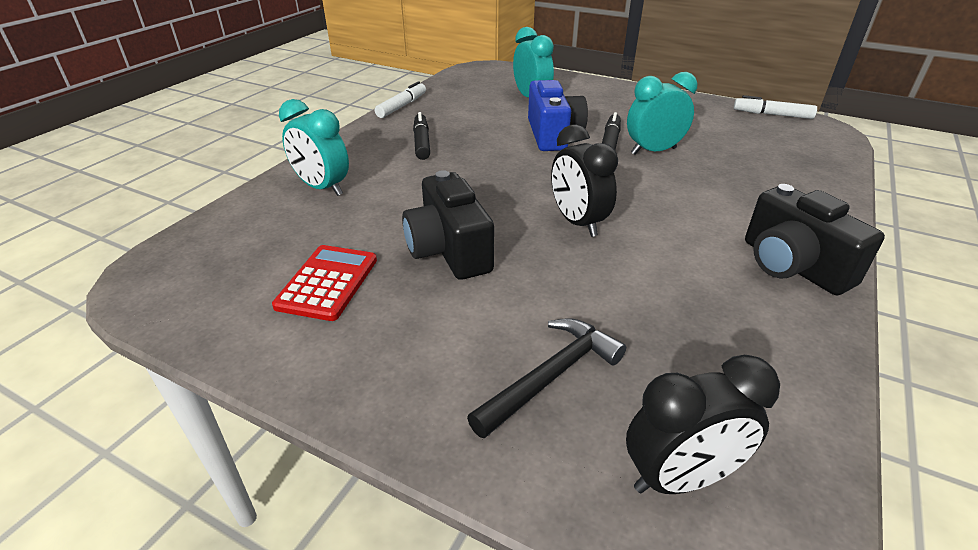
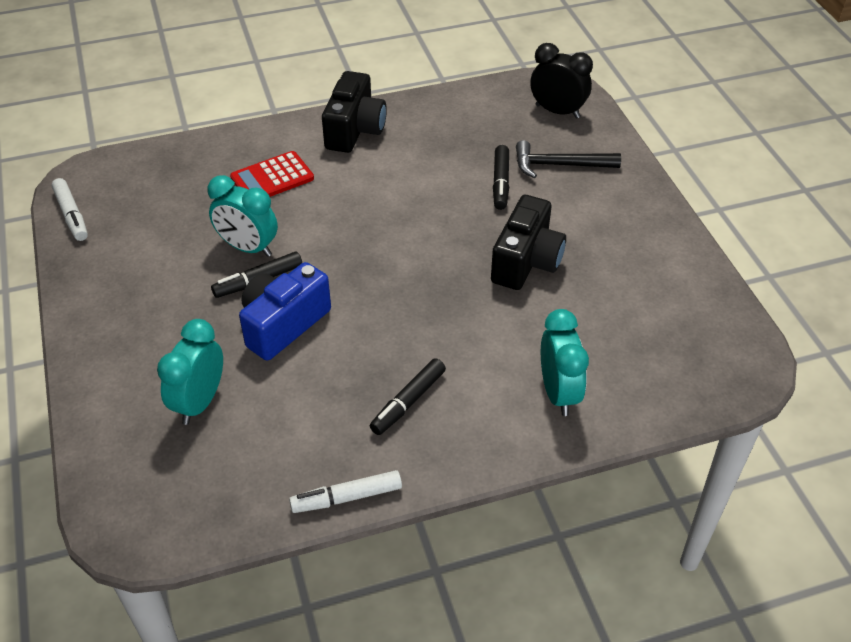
camera: 135 degrees left, 10 degrees up
(328, 283) = (626, 286): red calculator -> red calculator (272, 178)
(577, 222) = (417, 227): black clock -> none
(578, 306) = (500, 183): none -> black marker

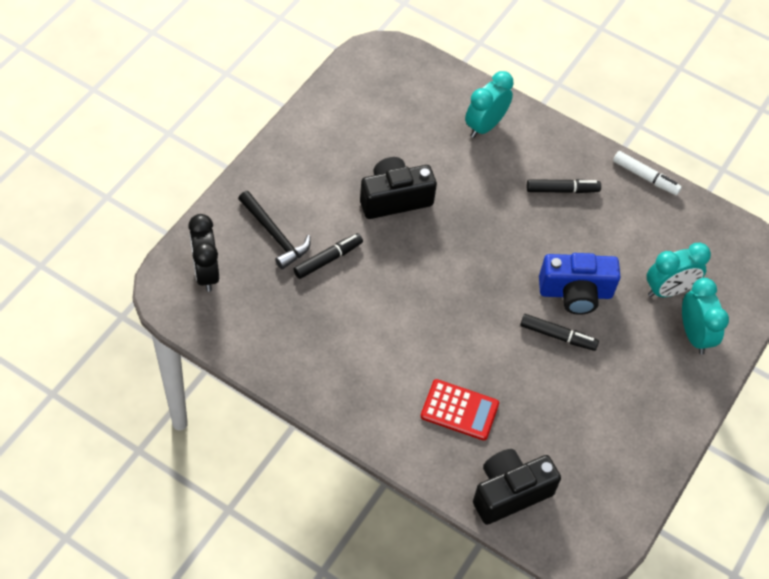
camera: 135 degrees left, 10 degrees up
(71, 215) = (624, 514): white marker -> none
(248, 248) = (538, 367): turquoise clock -> turquoise clock (694, 335)
(355, 130) = (353, 397): black camera -> black camera (509, 492)

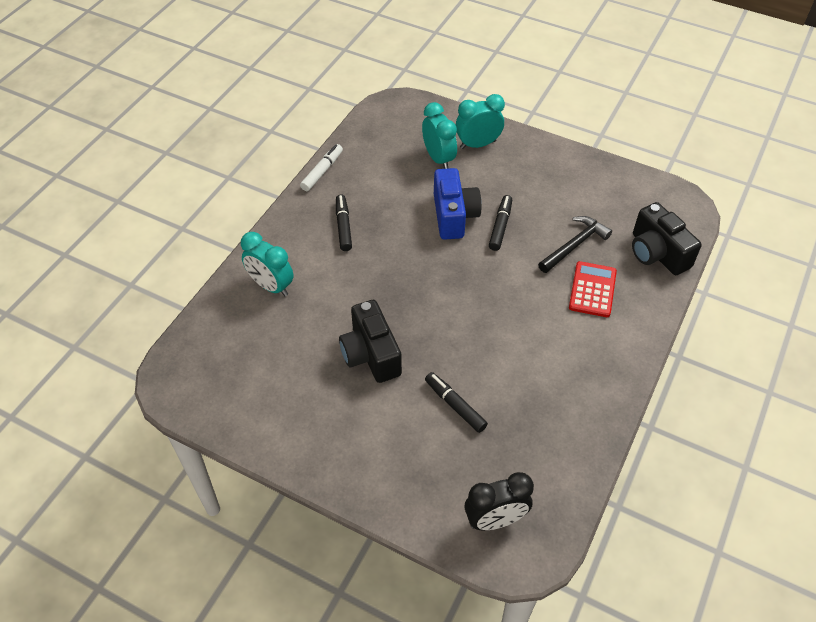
camera: 90 degrees left, 5 degrees down
(275, 235) = (434, 458): black hammer -> black hammer (574, 245)

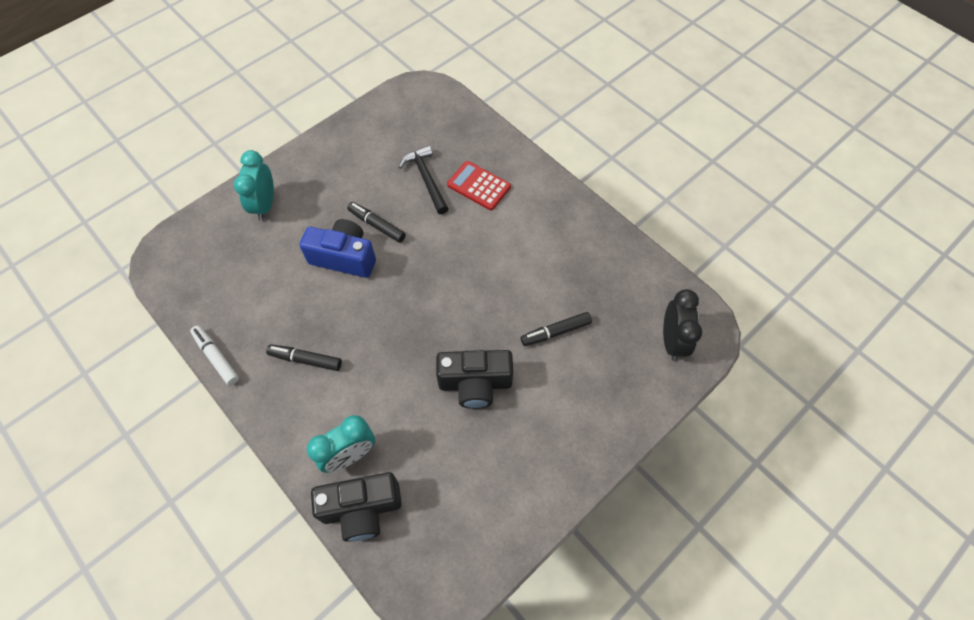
camera: 70 degrees left, 10 degrees up
(438, 158) = (263, 244): turquoise clock -> none
(657, 253) = (462, 128): black camera -> black camera (362, 509)

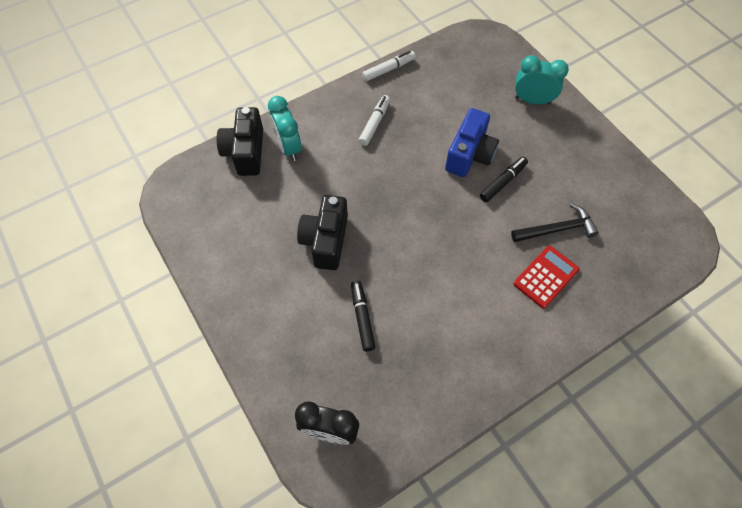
camera: 100 degrees right, 0 degrees up
(306, 359) = (375, 123): black marker -> white marker

